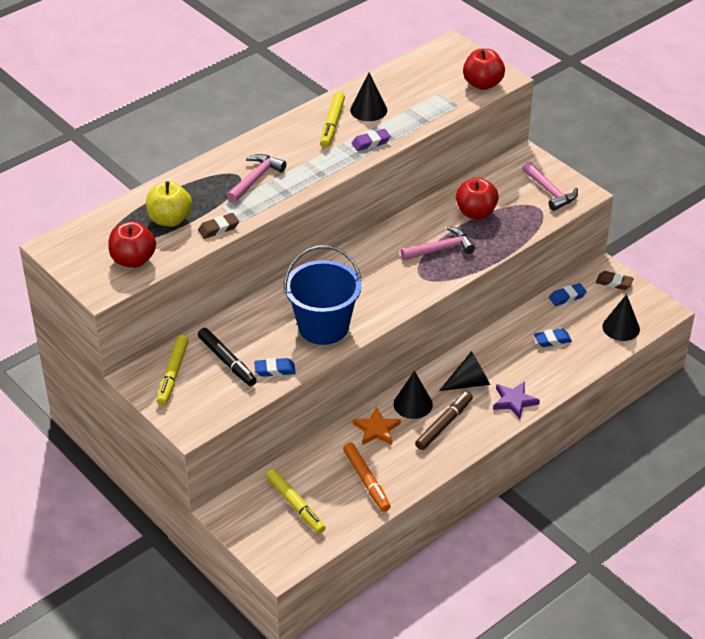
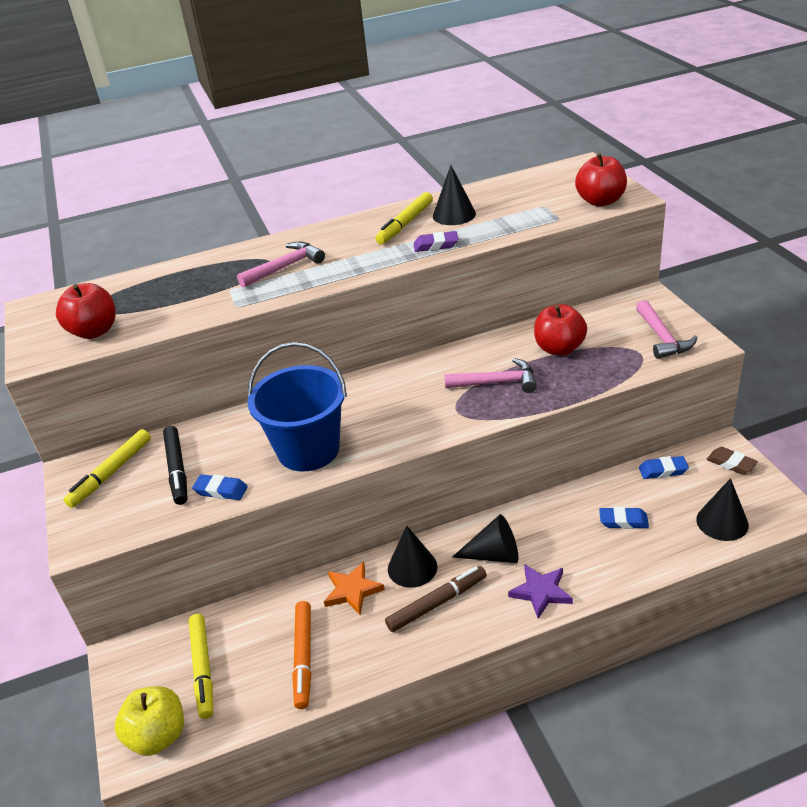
camera: 25 degrees right, 5 degrees down
(170, 219) = (166, 296): yellow apple -> yellow apple (158, 736)
(218, 228) = (207, 311): brown eraser -> none

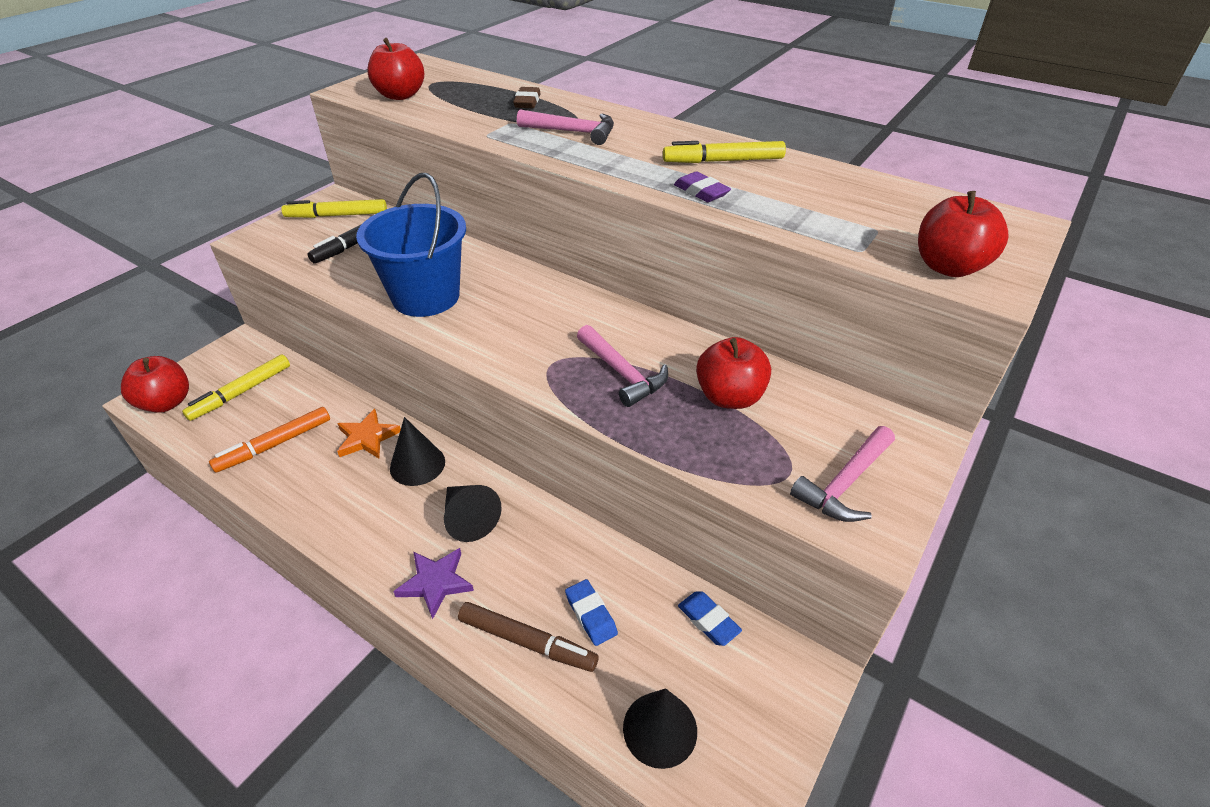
camera: 50 degrees right, 5 degrees up
(158, 736) = (166, 403): yellow apple -> red apple
(221, 490) = (343, 275): blue eraser -> none
(437, 603) = (379, 504): brown marker -> brown marker (527, 641)
(454, 214) = (778, 180): black cone -> none
(731, 463) = (782, 696): brown eraser -> brown eraser (527, 102)

